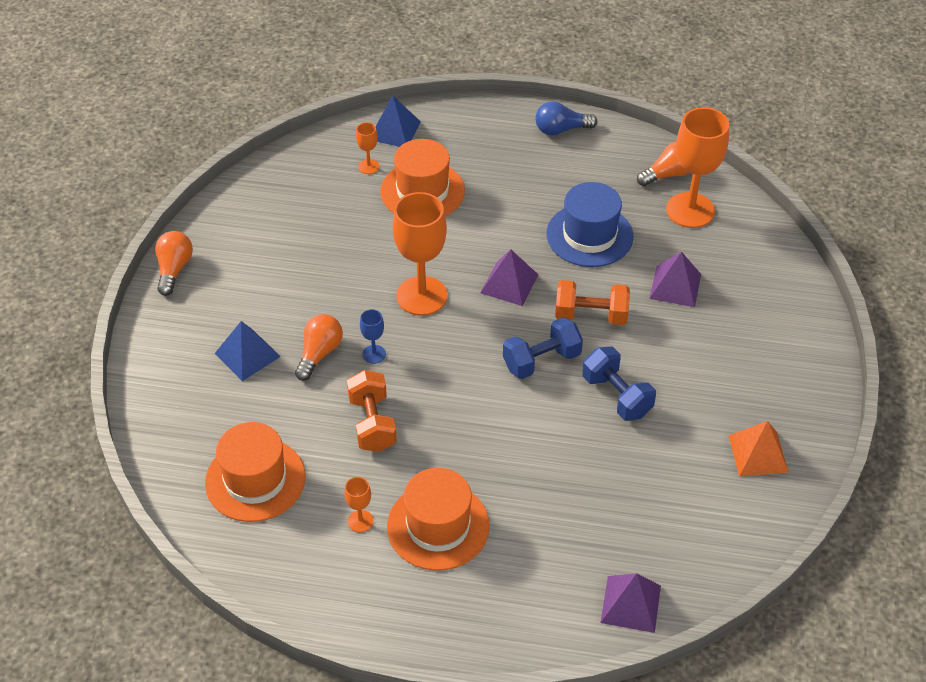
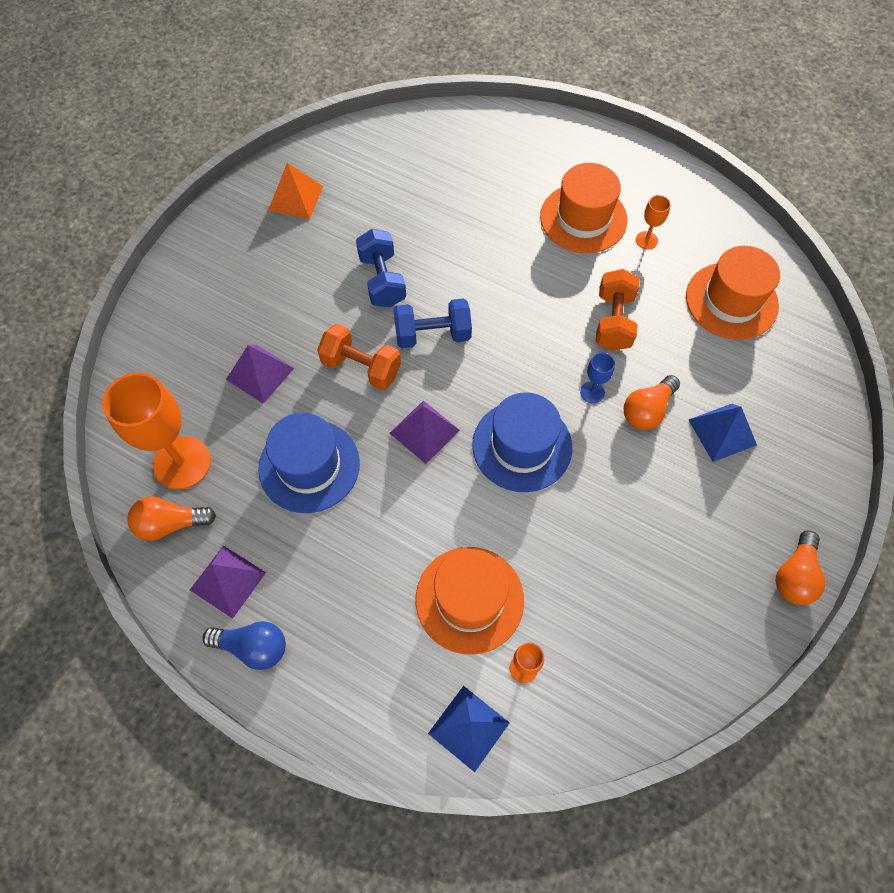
camera: 160 degrees left, 15 degrees up
(421, 296) = (522, 446): orange goblet -> blue hat
(631, 604) = (459, 126): purple pyramid -> purple pyramid (227, 581)

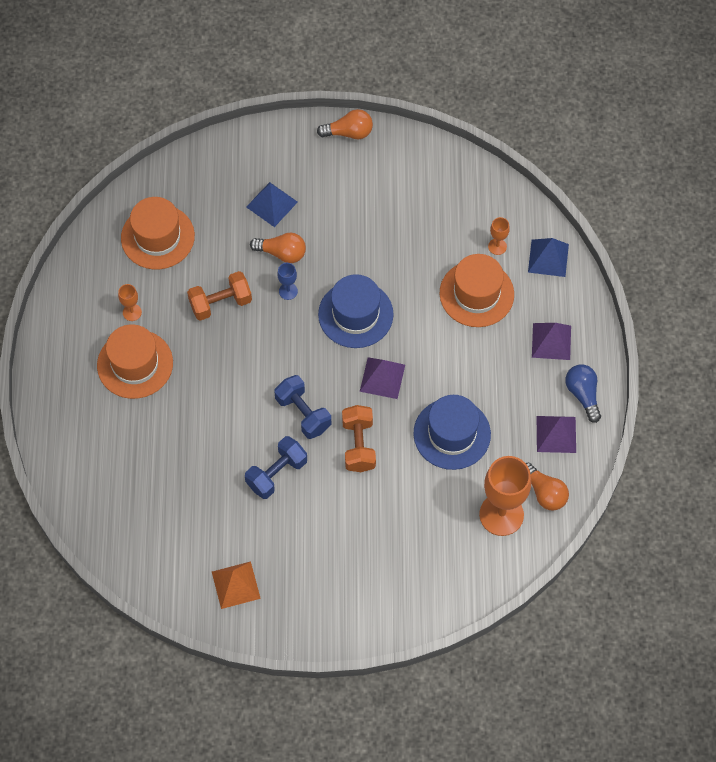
camera: 120 degrees left, 0 degrees up
(260, 373) = (405, 509): purple pyramid -> purple pyramid (551, 341)

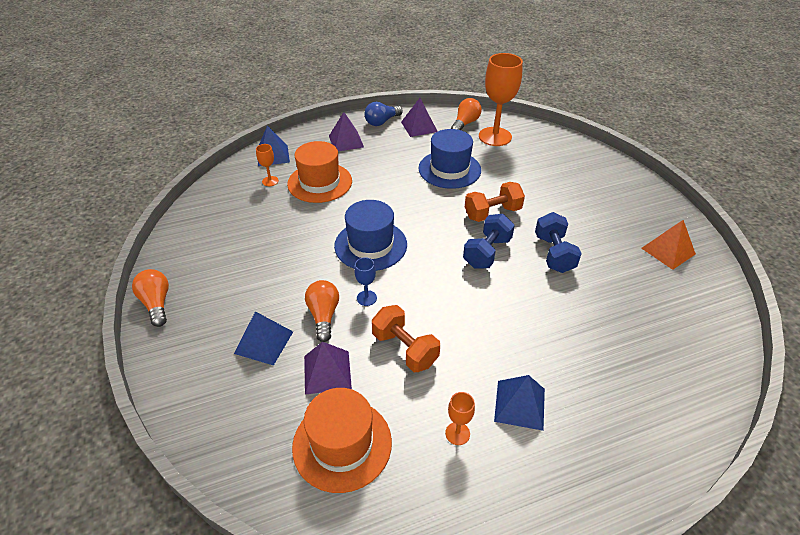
camera: 110 degrees left, 20 degrees down
(135, 364) = (519, 405): orange hat -> blue pyramid
(276, 474) = (554, 254): blue dumbbell -> blue dumbbell turned 60 degrees clockwise
(382, 378) = (424, 214): purple pyramid -> purple pyramid (327, 372)

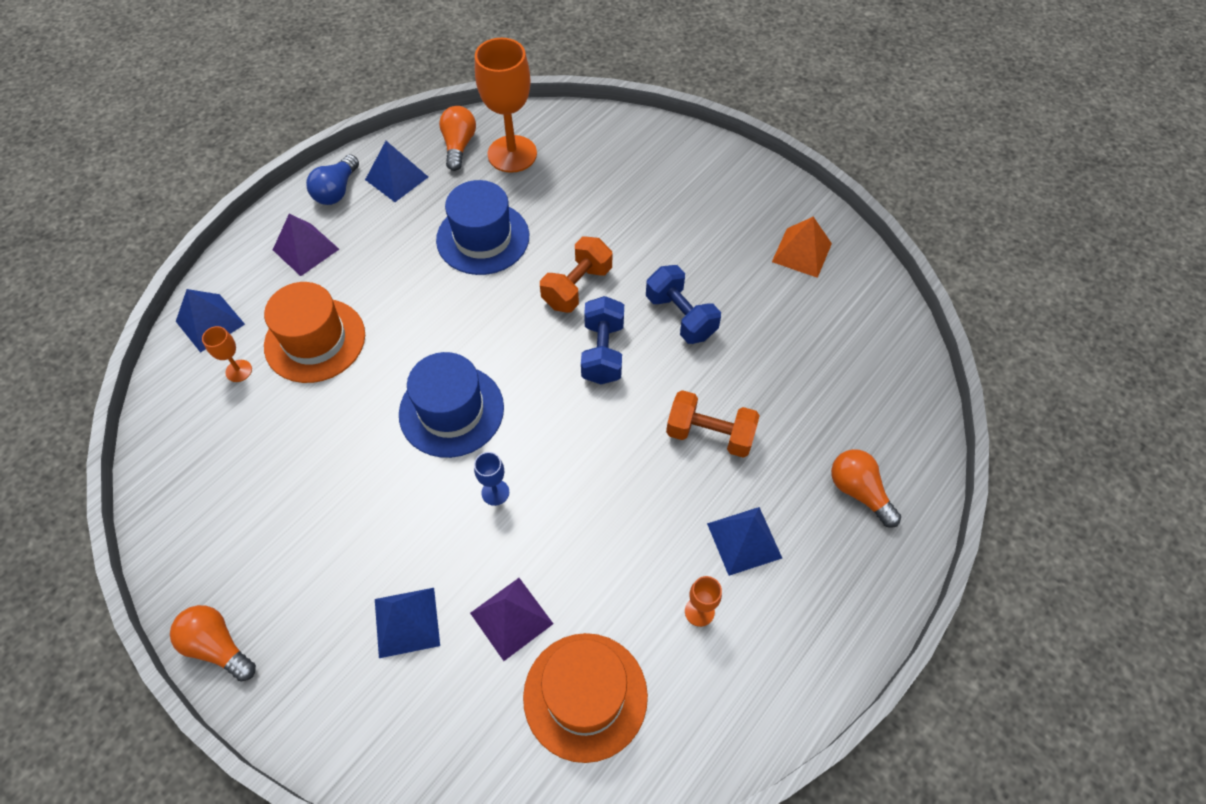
camera: 30 degrees left, 15 degrees up
(323, 315) = (457, 545): orange light bulb -> orange light bulb (859, 491)
(405, 349) = (583, 538): orange dumbbell -> orange dumbbell (709, 434)
(419, 126) = (397, 178): purple pyramid -> blue pyramid

